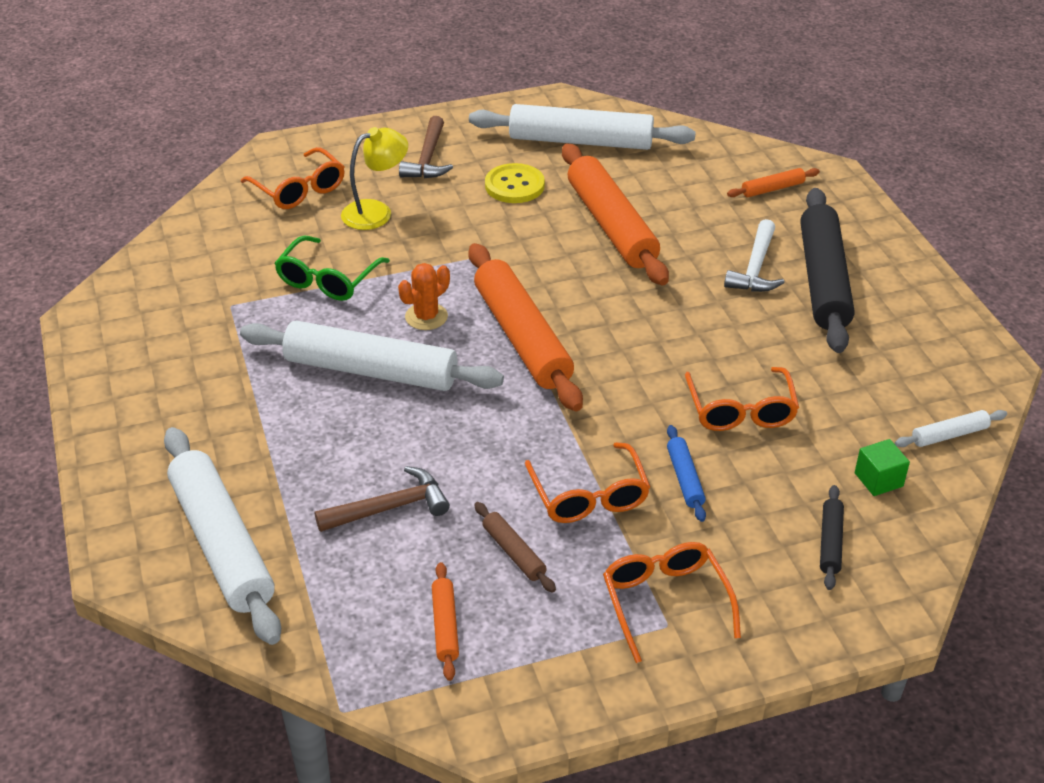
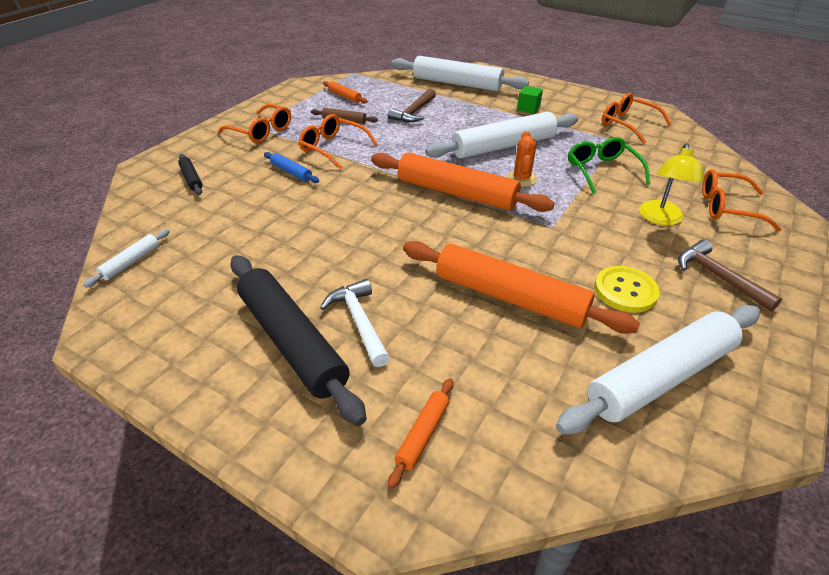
camera: 140 degrees right, 0 degrees up
(740, 410) = (286, 215): orange glasses -> orange glasses (627, 124)
(878, 480) = (175, 216): green cube -> green cube (528, 108)

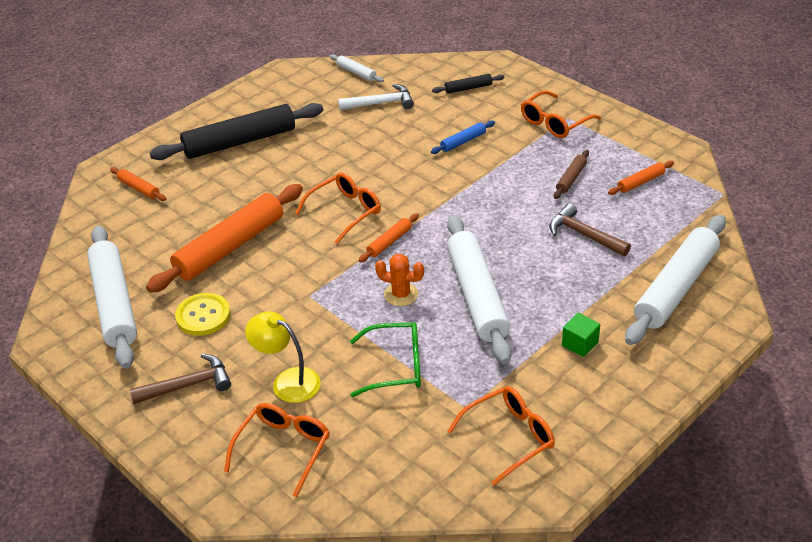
camera: 105 degrees right, 0 degrees up
(333, 148) = (506, 168): orange glasses -> orange glasses (345, 212)
(359, 322) = (243, 170): white hammer -> white hammer (380, 103)
(457, 193) = (389, 242): orange rolling pin -> orange rolling pin, size x0.44

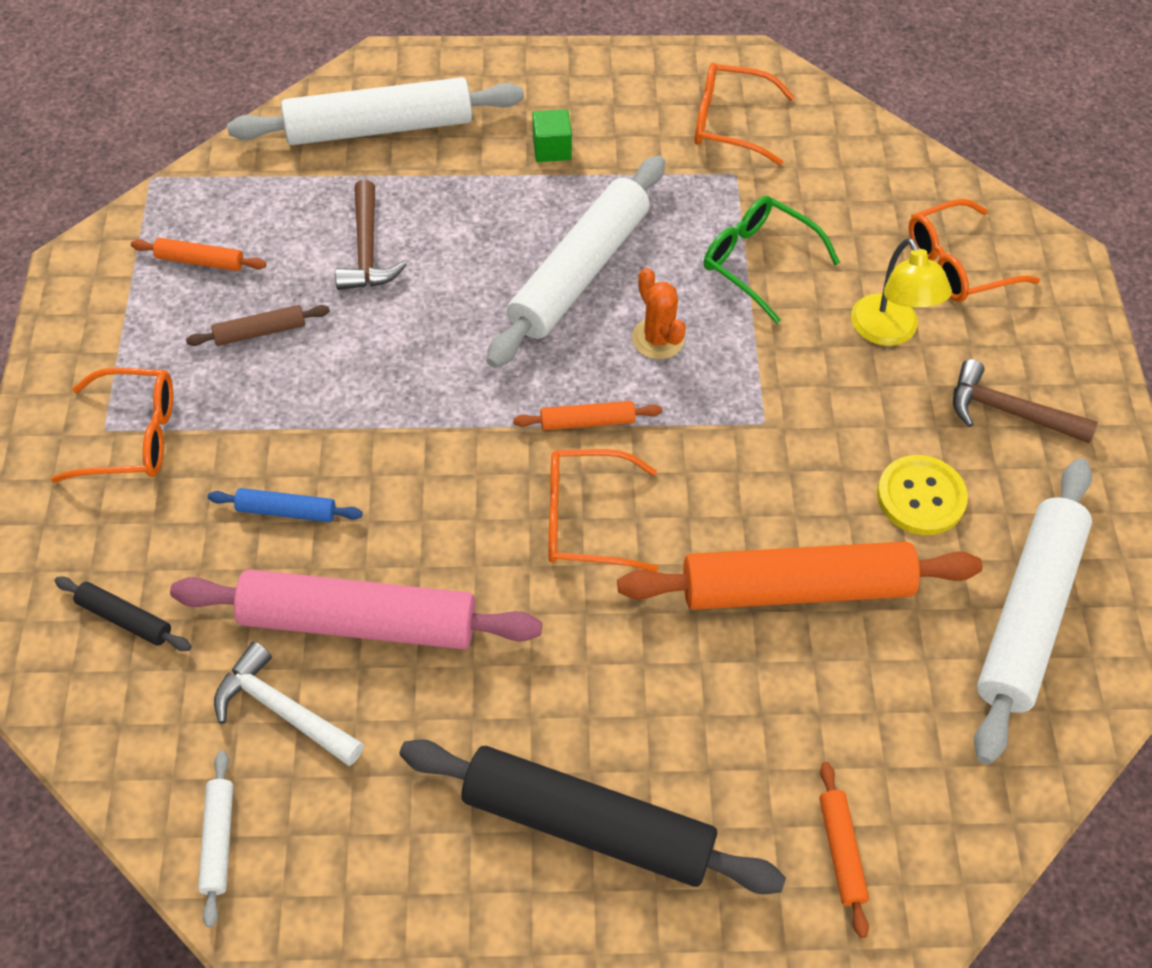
camera: 140 degrees left, 15 degrees up
(389, 135) = (359, 621): none -> pink rolling pin

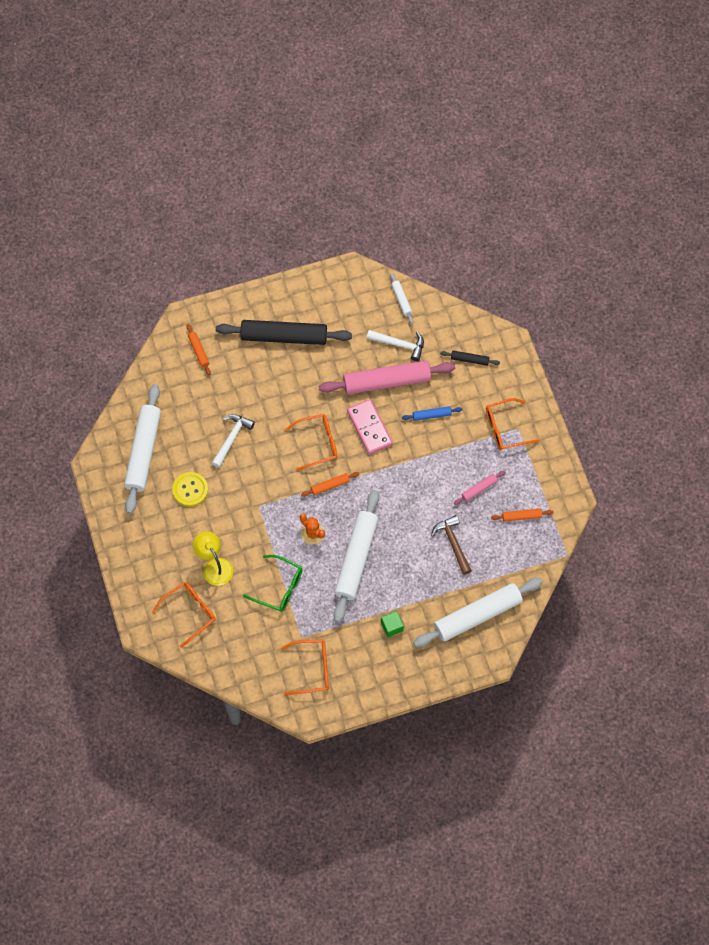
camera: 165 degrees right, 10 degrees up
(260, 332) = (479, 489): brown rolling pin -> pink rolling pin
(448, 522) = (369, 428): none -> pink domino
(796, 587) = (231, 438): orange rolling pin -> white hammer
(1009, 412) = (159, 540): brown hammer -> none

